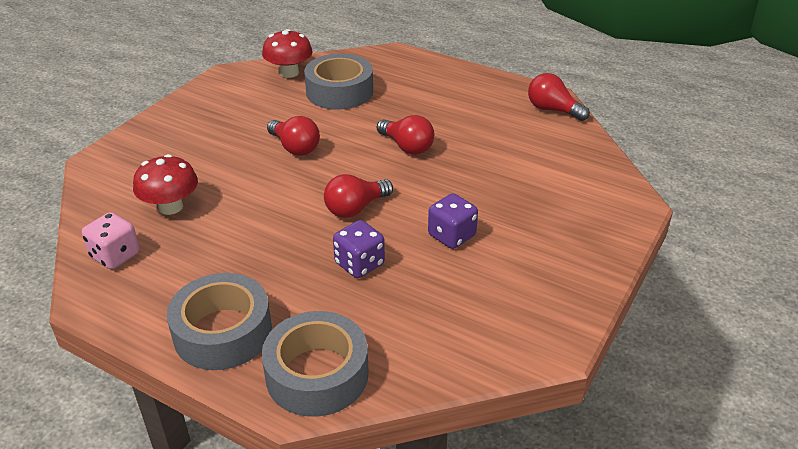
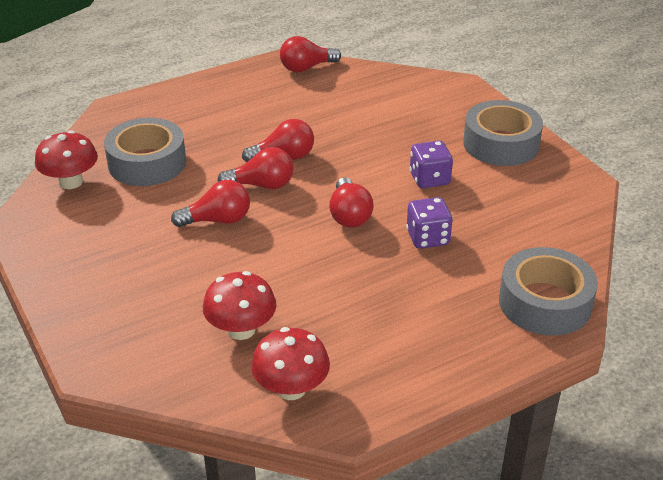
camera: 60 degrees left, 0 degrees up
(115, 255) = (291, 388): pink dice -> red mushroom
(223, 332) = (459, 342): grey tape -> grey tape (501, 144)
(358, 150) = (262, 185): none -> red light bulb

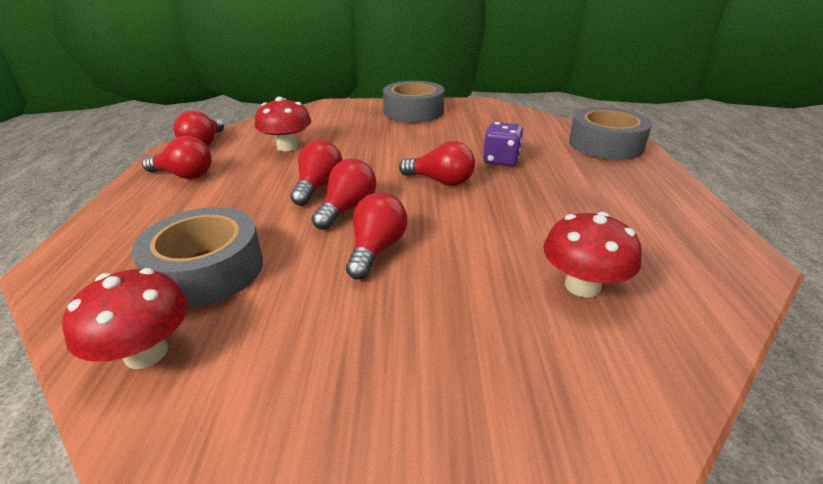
camera: 60 degrees left, 5 degrees down
(248, 89) = (184, 175): none -> red light bulb
(291, 388) = (693, 279): red mushroom -> red mushroom (287, 147)
(429, 179) = (427, 141): purple dice -> none

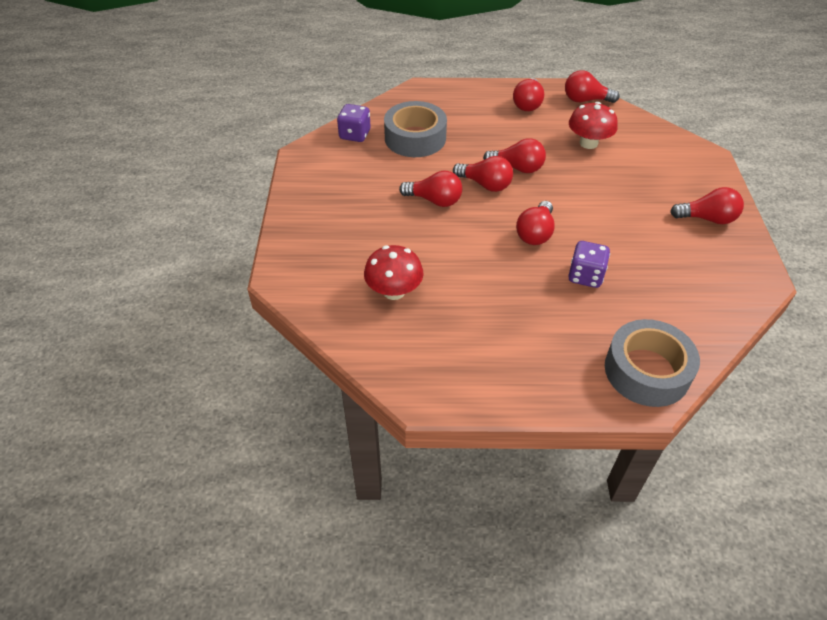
camera: 90 degrees right, 15 degrees up
(146, 353) = (355, 135): red mushroom -> purple dice
(413, 111) = (707, 218): grey tape -> red light bulb

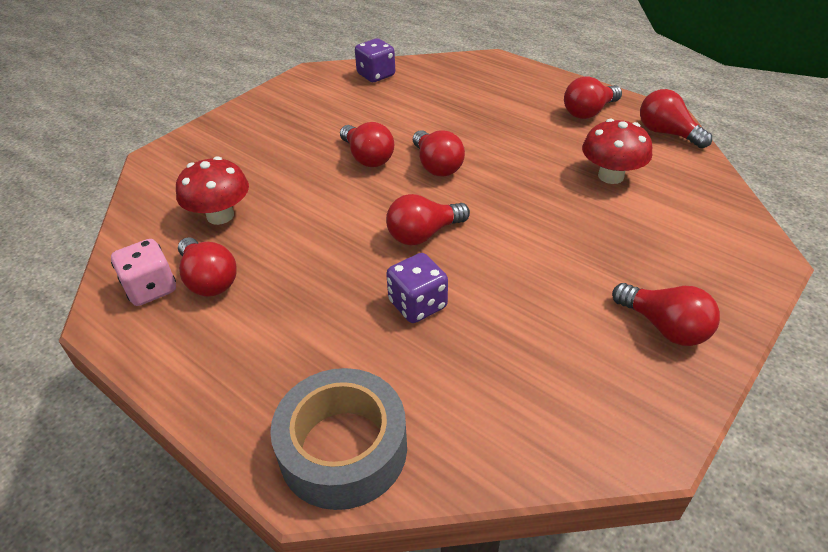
camera: 40 degrees right, 5 degrees down
(415, 138) = (426, 98): grey tape -> none
(420, 362) = (151, 288): none -> pink dice
(517, 168) = (492, 165): red light bulb -> red light bulb (209, 280)

